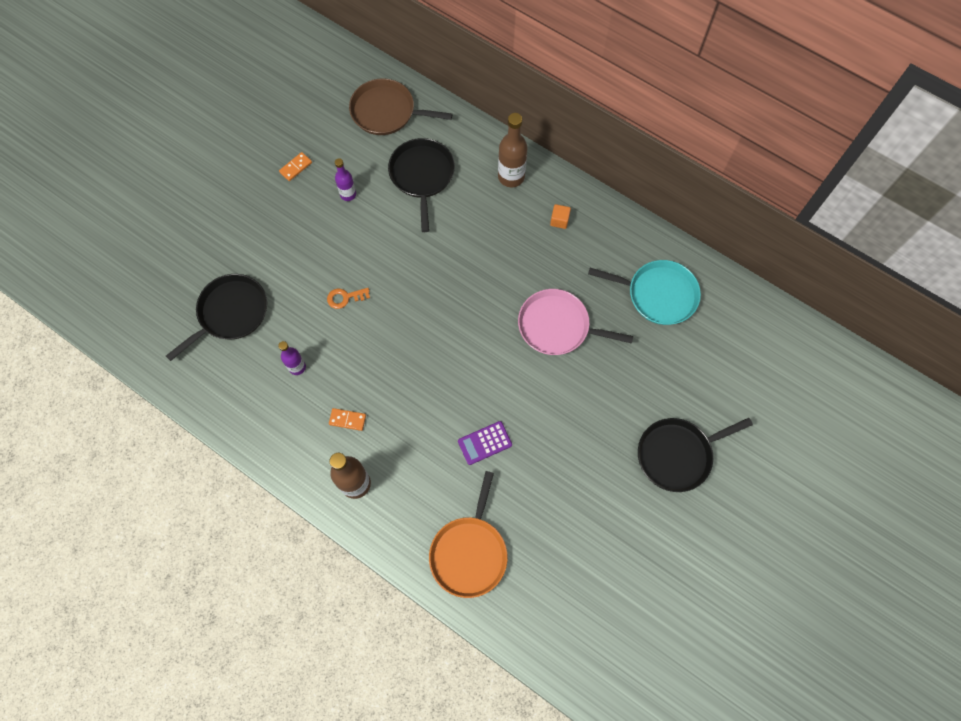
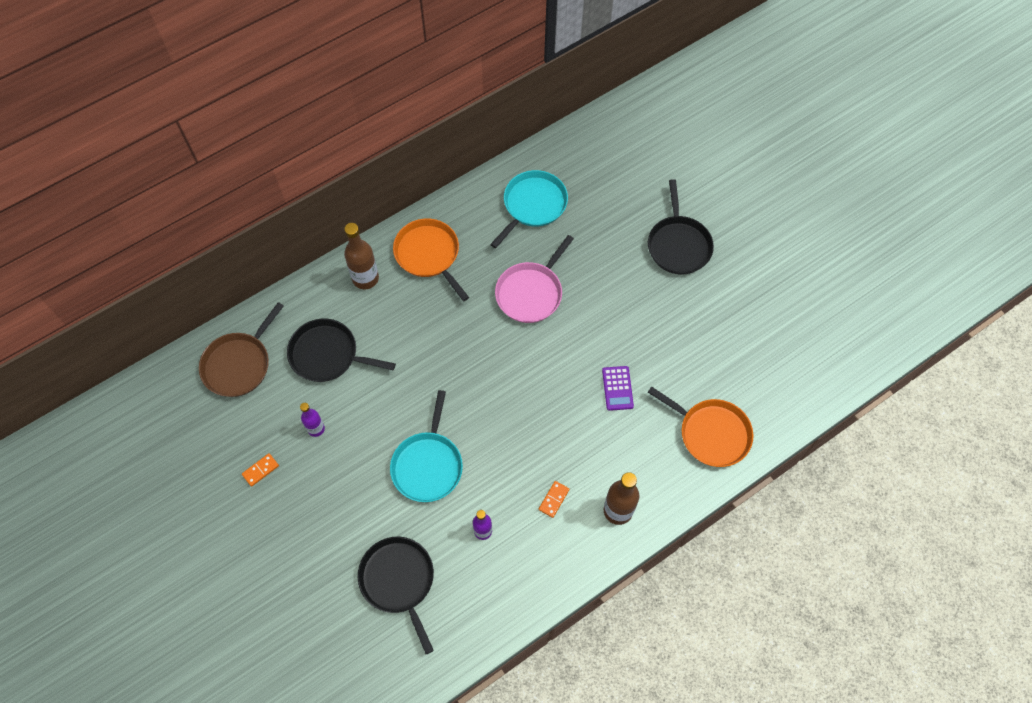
camera: 70 degrees left, 5 degrees down
(296, 167) = (260, 470): orange domino -> orange domino turned 75 degrees clockwise
(345, 298) = (428, 465): orange key -> turquoise pan
(559, 220) = (429, 255): orange cube -> orange pan

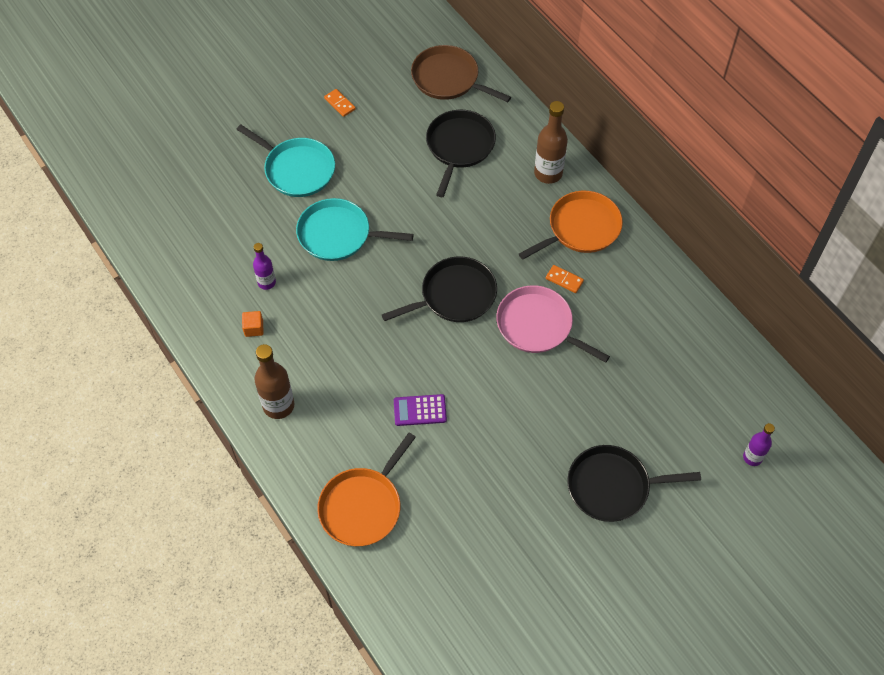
camera: 90 degrees right, 5 degrees down
(316, 429) = (380, 142): purple bottle -> purple bottle (752, 457)
(398, 581) = (224, 215): black pan -> black pan (454, 295)
(533, 205) = (655, 328): turquoise pan -> turquoise pan (297, 169)
(535, 540) = (254, 328): none -> orange cube
(553, 499) = (295, 345): orange domino -> orange domino (564, 280)

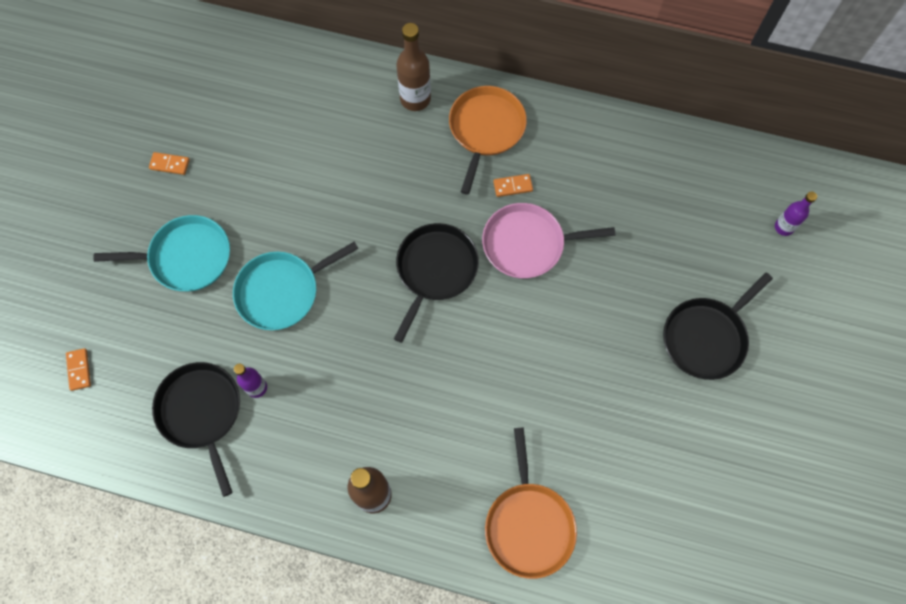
camera: 40 degrees left, 10 degrees up
(170, 191) = (79, 370): none -> orange domino
(254, 328) = (284, 441): orange cube -> none
(420, 410) = (498, 398): purple calculator -> none
(448, 79) = (250, 71): brown pan -> none
(459, 147) = (317, 129): black pan -> black pan (201, 412)

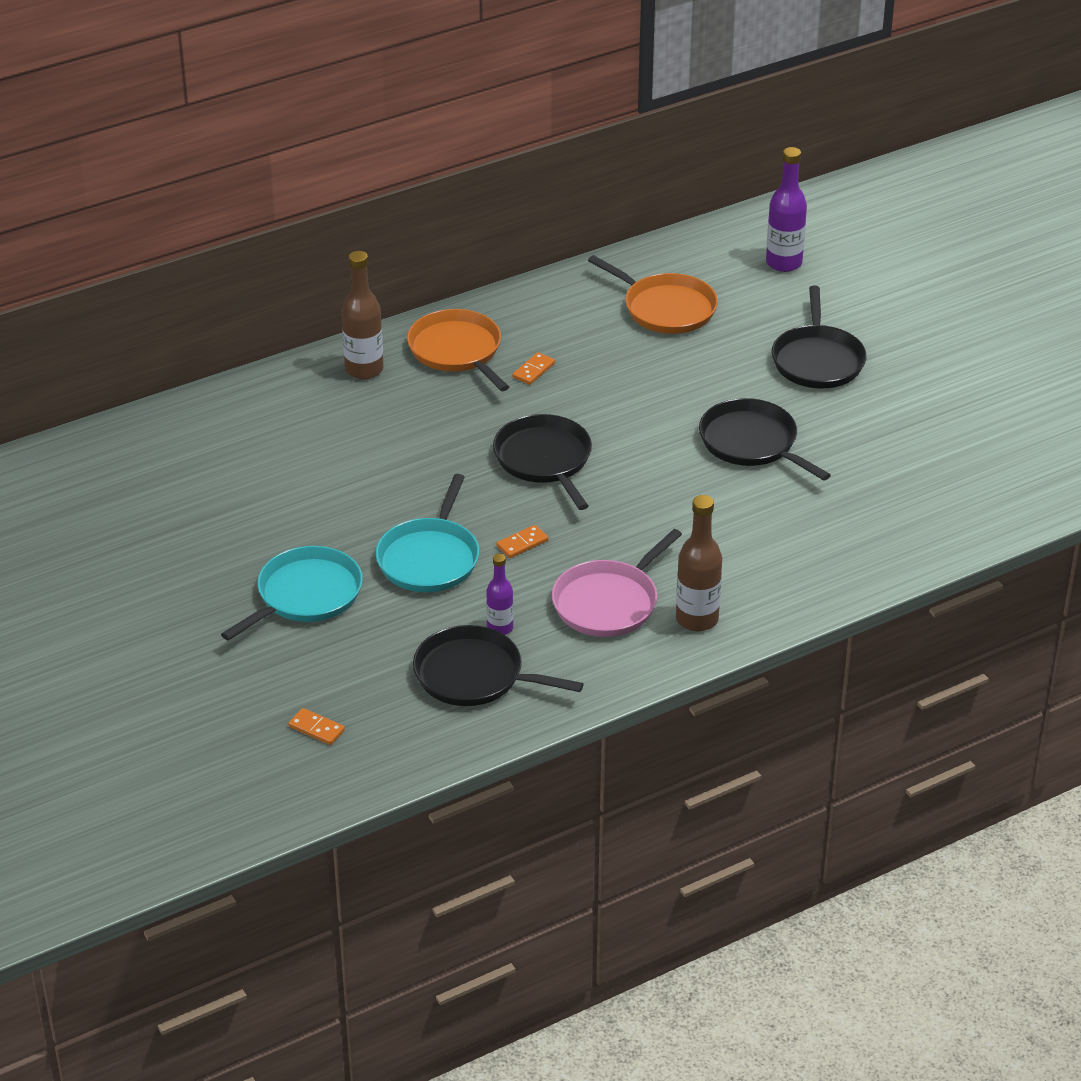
camera: 45 degrees left, 30 degrees down
(169, 164) = (192, 550): orange domino -> orange domino (522, 543)
(527, 244) = (598, 396): pink pan -> pink pan (609, 602)
(529, 524) = (841, 550): orange pan -> orange pan (666, 308)
(578, 373) = (752, 443): none -> black pan
(783, 227) = (784, 263): purple bottle -> purple bottle, size x1.64

